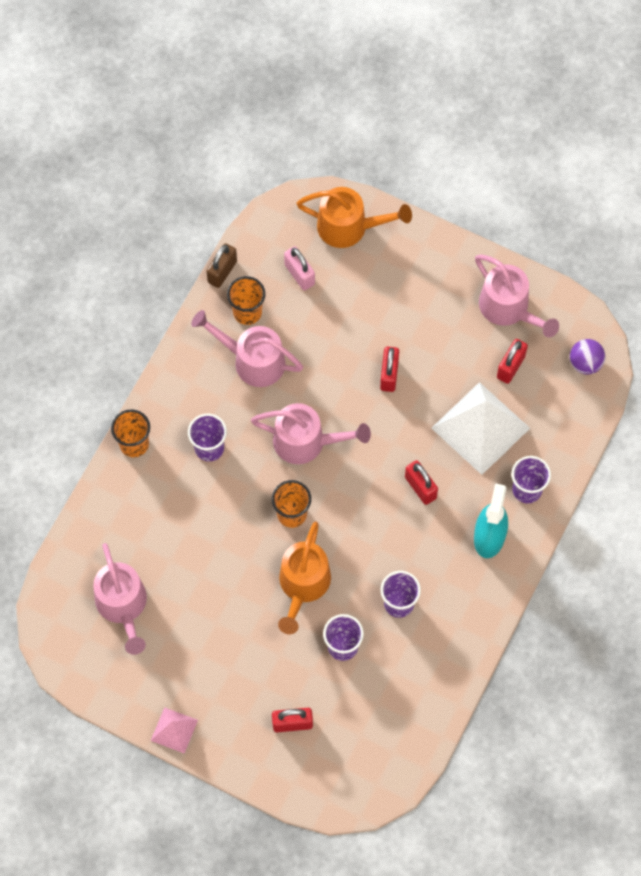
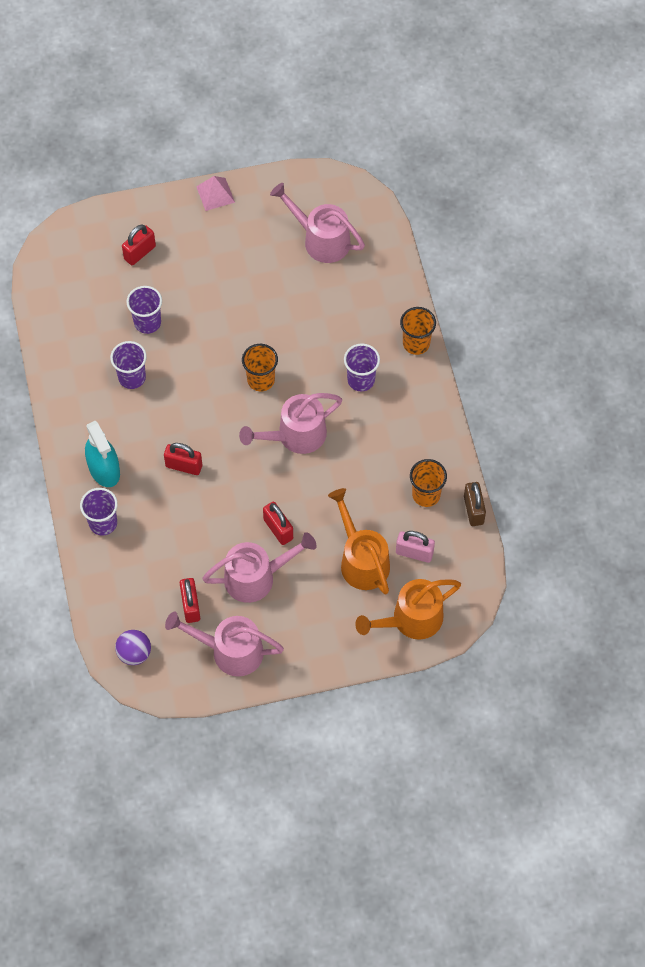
camera: 140 degrees right, 5 degrees down
(252, 360) = (389, 462): pink watering can -> pink watering can (257, 577)
(303, 586) = (210, 340): orange watering can -> orange watering can (361, 560)
(480, 428) = (175, 542): white pyramid -> none

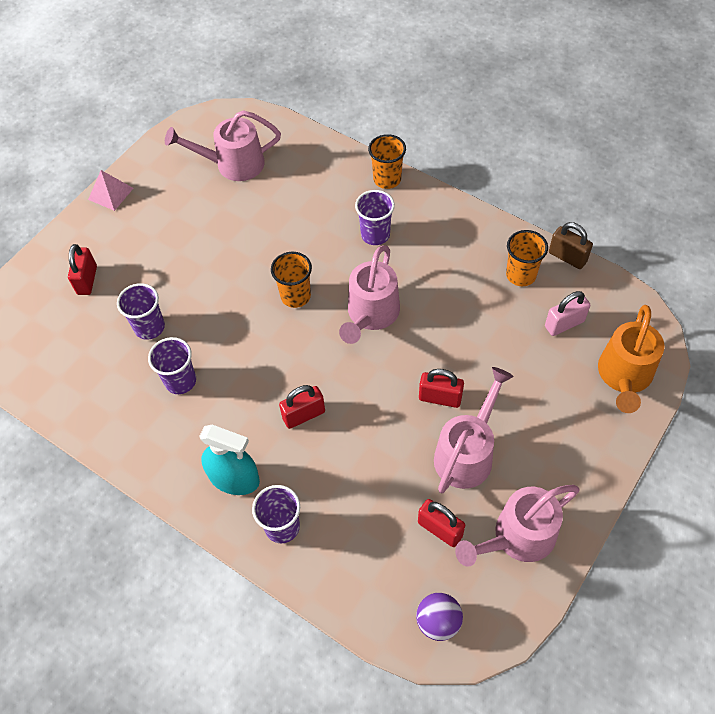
camera: 40 degrees left, 5 degrees down
(361, 560) = (532, 364): orange watering can -> none

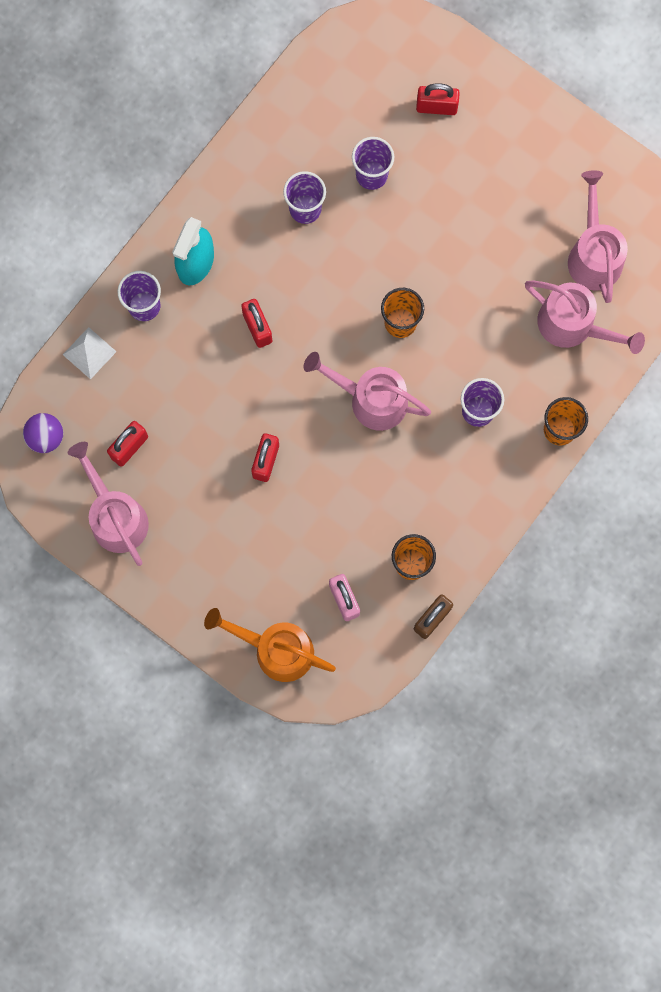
camera: 90 degrees right, 20 degrees up
(110, 193) = (557, 120): pink pyramid -> none
(337, 581) = (89, 353): none -> white pyramid
(467, 452) = (204, 481): pink watering can -> pink watering can (573, 326)

